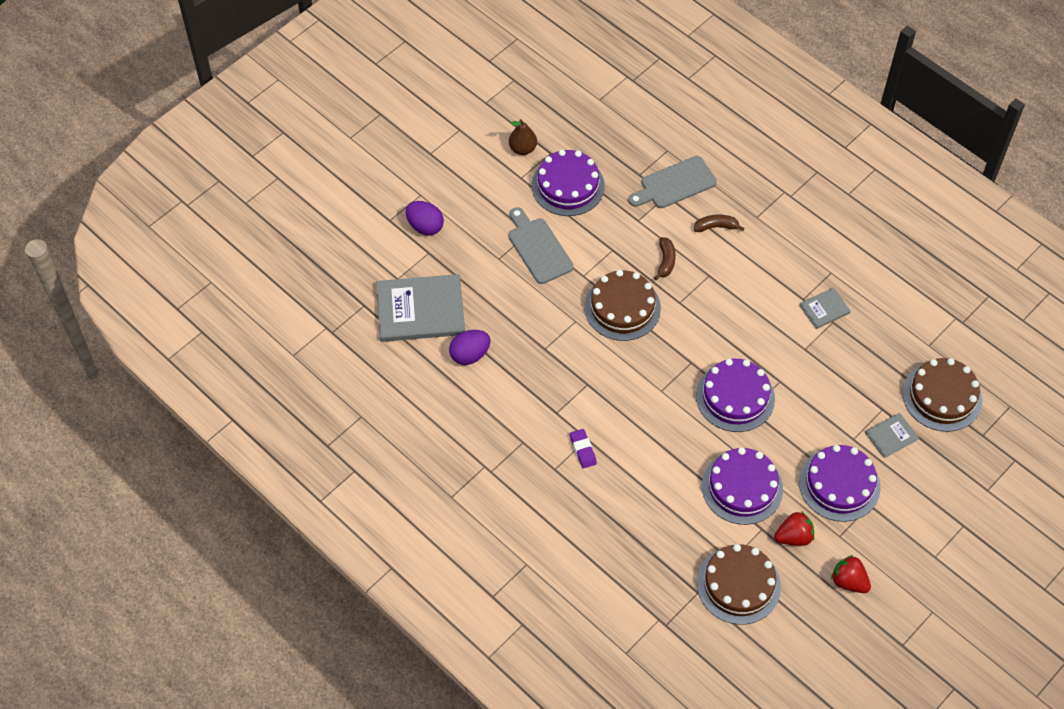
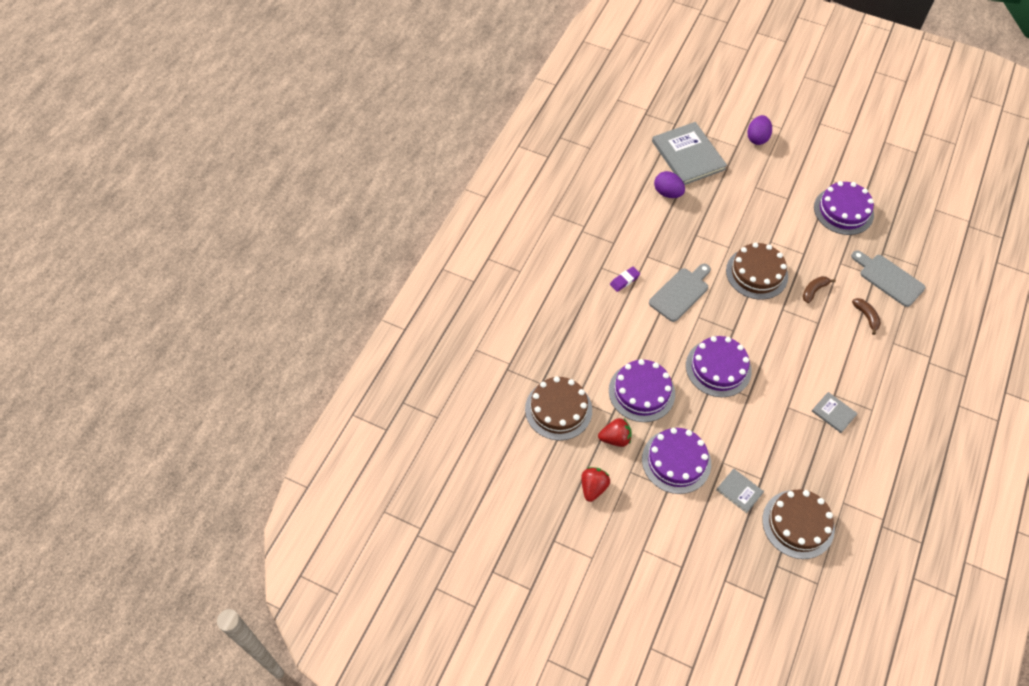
camera: 70 degrees right, 0 degrees up
(522, 148) = (858, 174): brown pear -> none
(538, 248) = (778, 208): grey cutting board -> grey cutting board (680, 293)
(665, 261) = (814, 290): brown banana -> brown banana turned 150 degrees clockwise
(794, 537) = (615, 438): red strawberry -> red strawberry turned 60 degrees counterclockwise

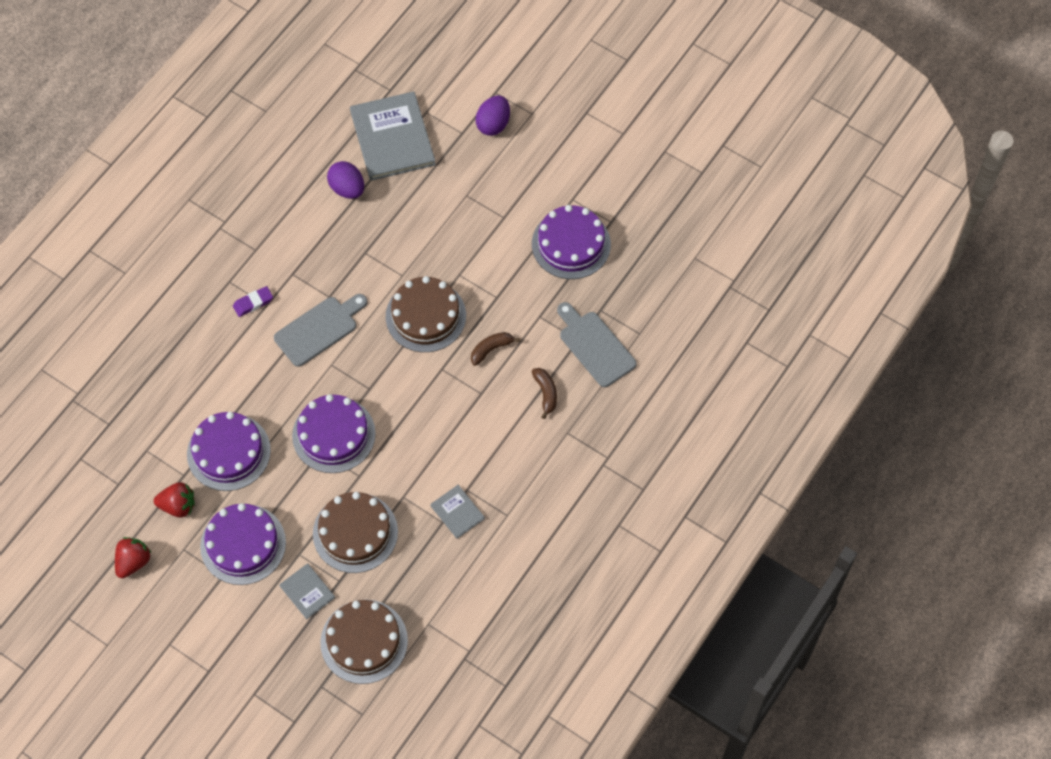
camera: 10 degrees right, 5 degrees up
(558, 409) = (120, 460): brown cake -> brown cake (355, 532)

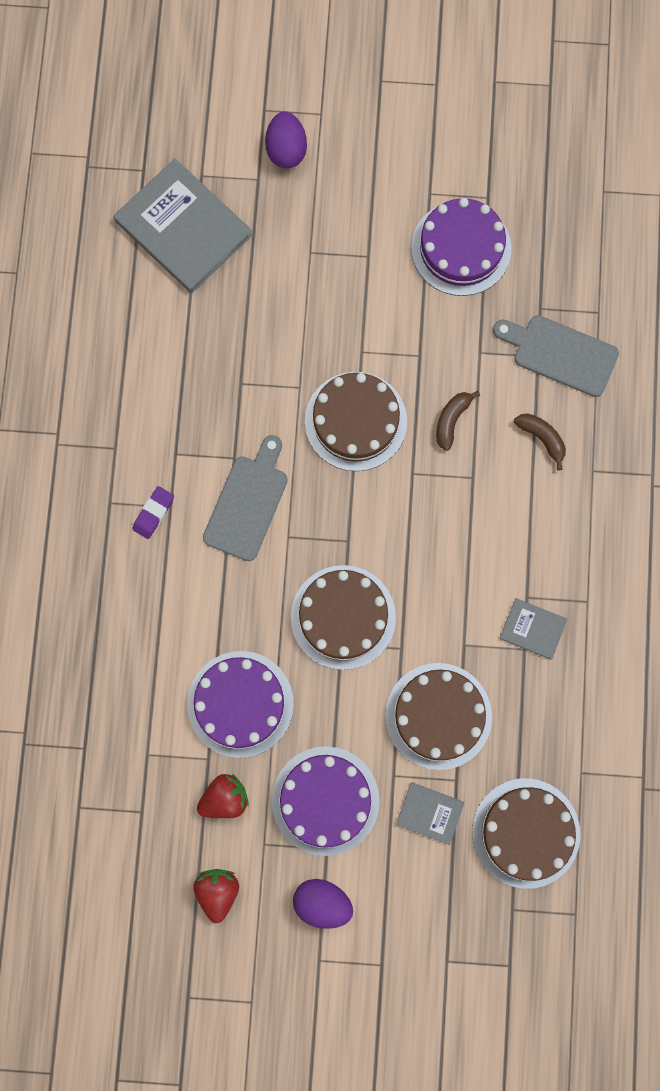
camera: 30 degrees left, 15 degrees up
(333, 434) = (343, 617): purple cake -> brown cake
(347, 189) = (171, 317): purple egg -> purple egg (322, 902)

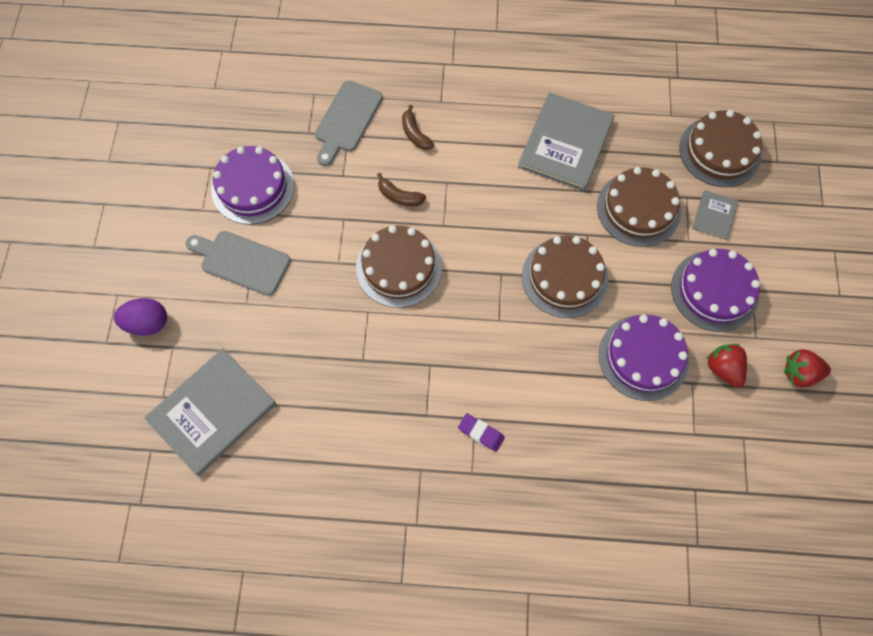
camera: 90 degrees left, 10 degrees down
(248, 503) = (470, 353): grey cutting board -> grey cutting board (241, 261)
(322, 902) = (794, 293): purple egg -> none
(533, 629) = (565, 143): grey book -> grey book, size x2.09
(542, 438) = (415, 134): brown banana -> brown banana turned 75 degrees counterclockwise

